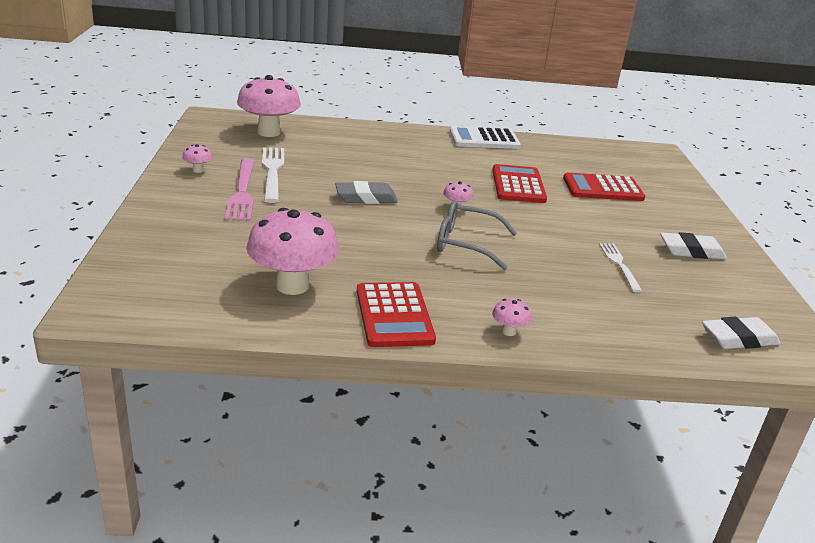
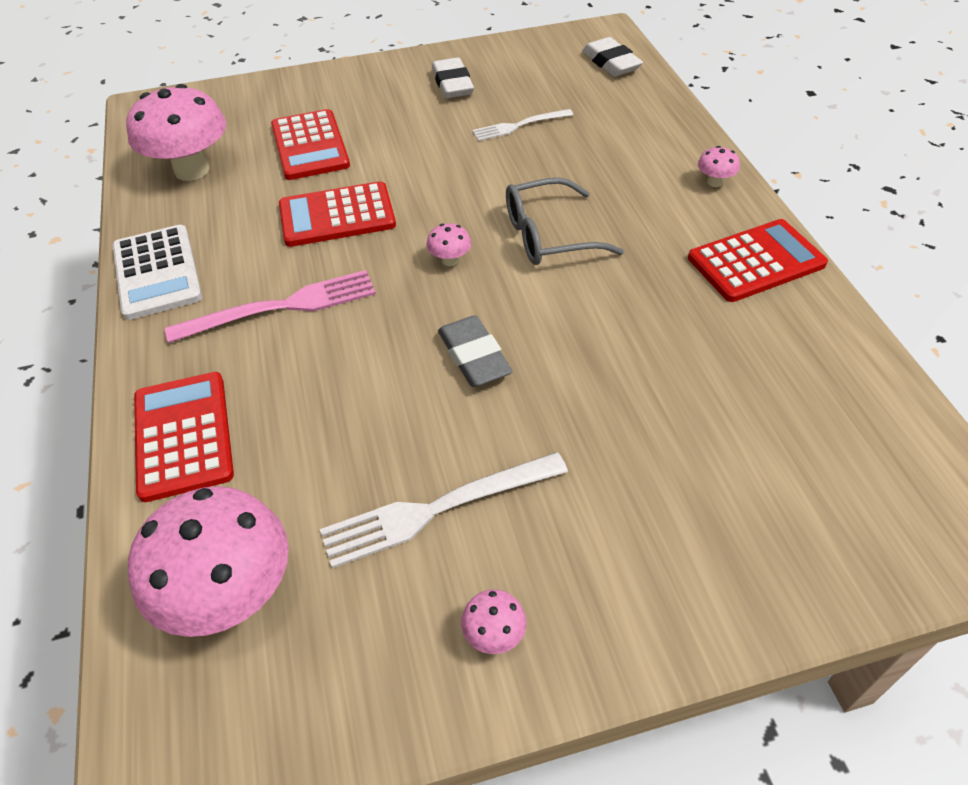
camera: 100 degrees left, 20 degrees up
(242, 192) = (546, 520): pink fork -> pink fork (282, 307)
(292, 285) = (770, 359): pink mushroom -> pink mushroom (192, 170)
(362, 133) = (183, 435): none -> red calculator
(467, 244) = (550, 235): grey glasses -> grey glasses turned 75 degrees clockwise

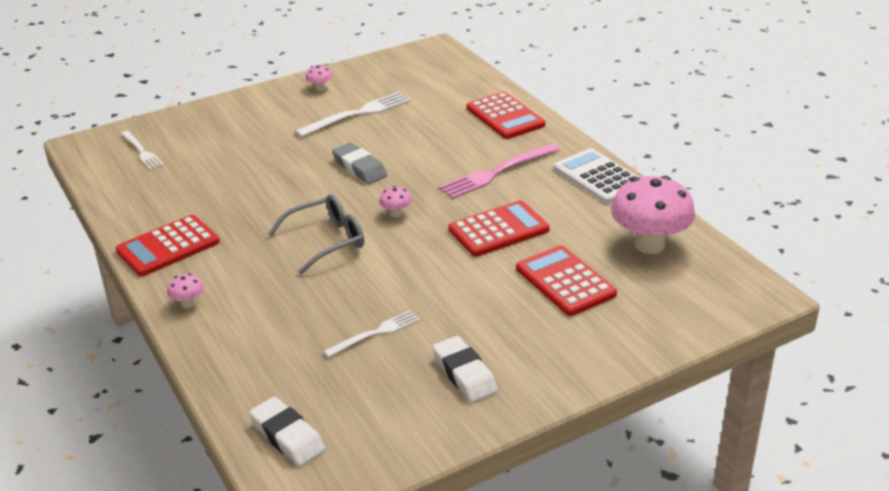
camera: 165 degrees right, 15 degrees down
(231, 595) = (439, 81): pink mushroom -> none
(859, 482) = (142, 152): none -> white fork

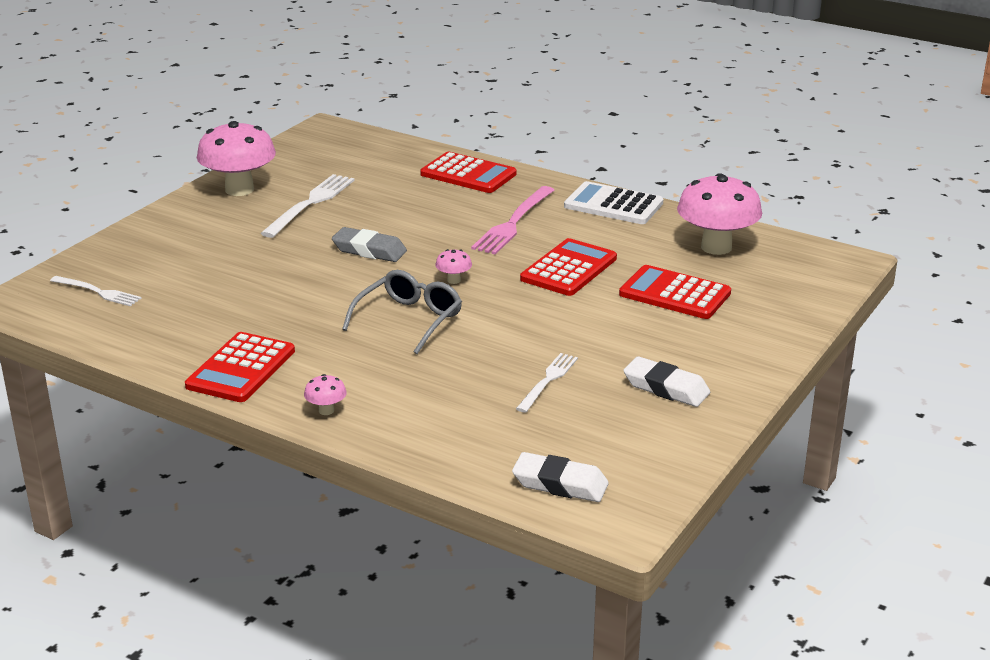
camera: 30 degrees left, 5 degrees down
(320, 88) = (239, 189): pink mushroom -> pink mushroom, size x2.38

